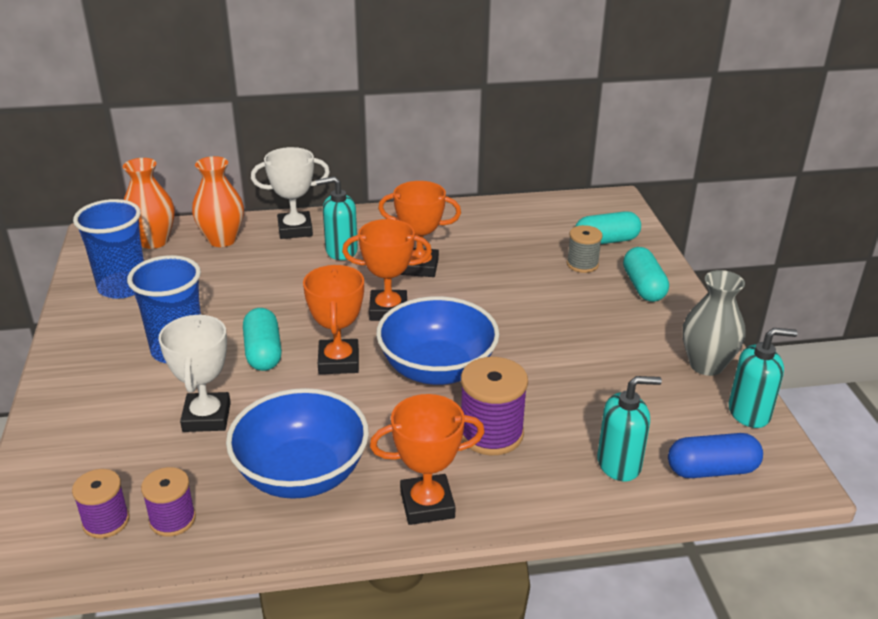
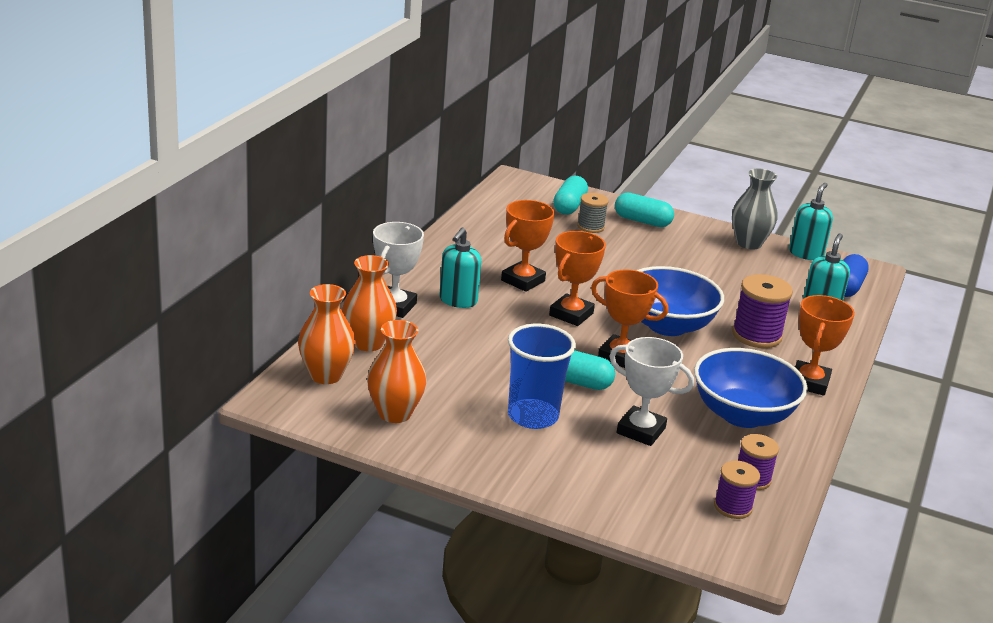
camera: 60 degrees left, 5 degrees down
(122, 287) = (395, 413): blue cup -> orange vase

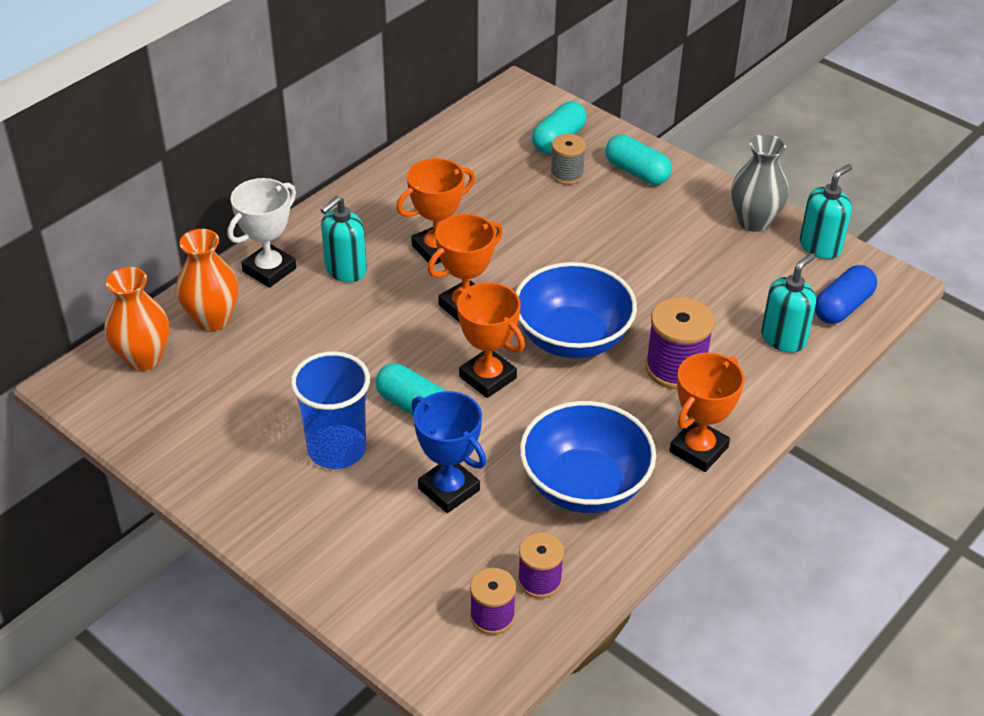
camera: 20 degrees right, 15 degrees up
(395, 413) = (188, 422): orange vase -> none
(641, 431) = (449, 489): white trophy -> blue trophy

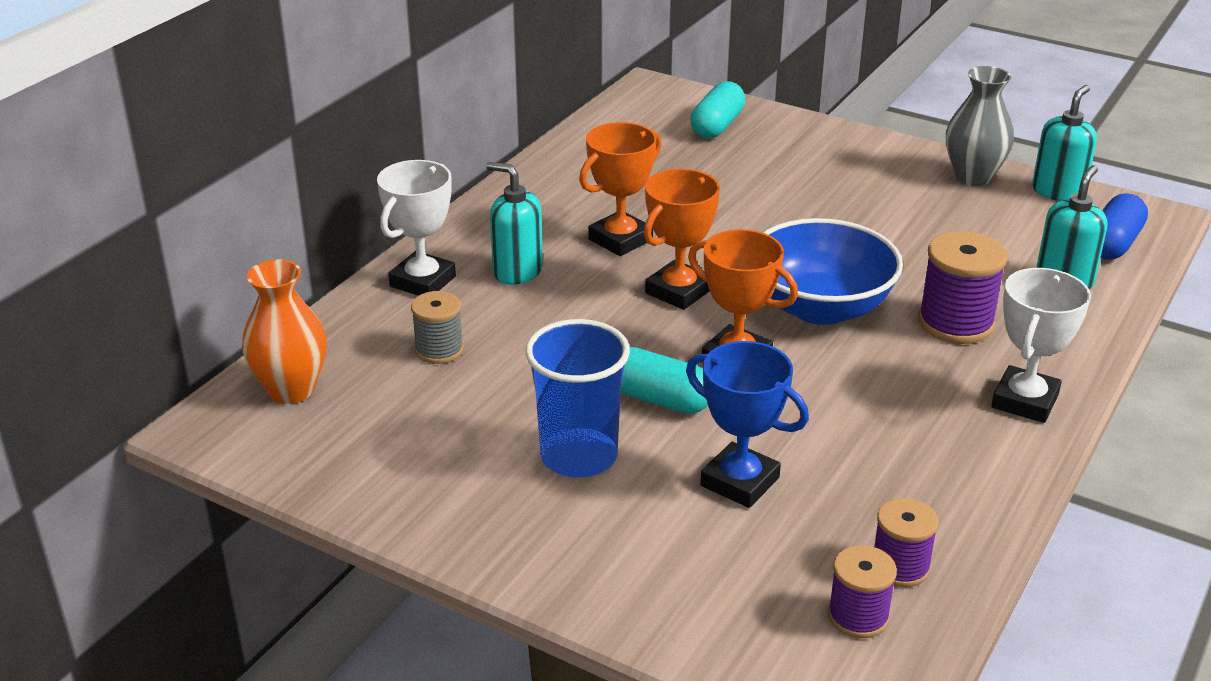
camera: 10 degrees left, 10 degrees down
(212, 319) = (368, 339): orange vase -> none
(345, 270) = (517, 271): turquoise soap dispenser -> turquoise soap dispenser turned 90 degrees clockwise
(567, 174) = (741, 156): grey spool -> grey spool (439, 350)
(584, 485) = (907, 455): blue bowl -> none
(636, 172) = (819, 146): turquoise capsule -> none
(698, 449) = (1024, 401): orange trophy -> white trophy

